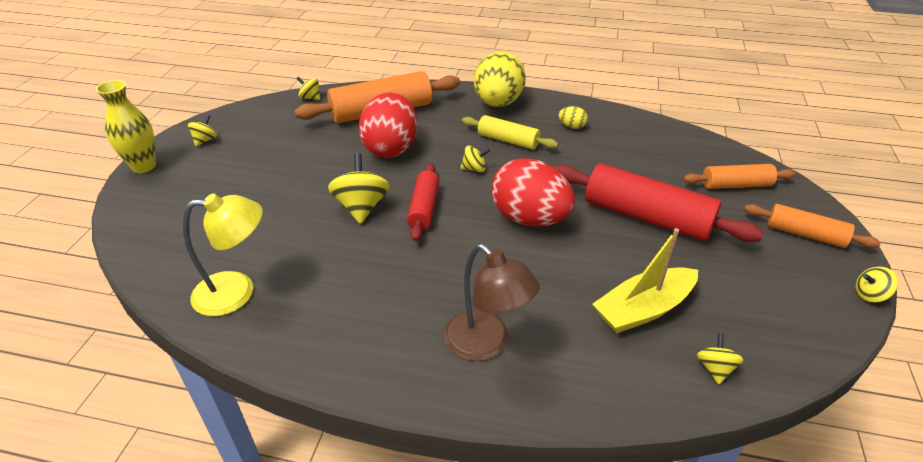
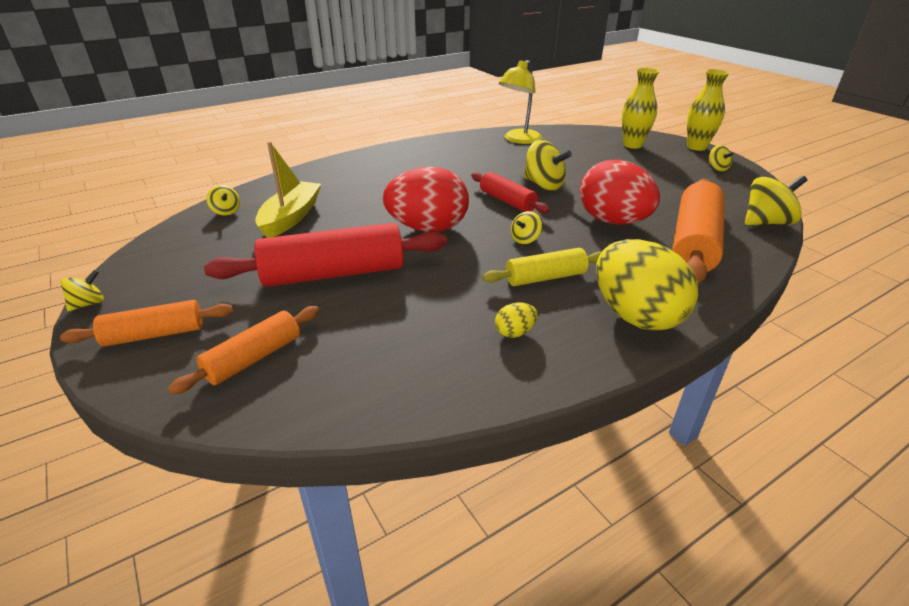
camera: 135 degrees right, 5 degrees down
(174, 204) = (632, 145): none -> yellow vase
(310, 98) = (766, 222): yellow spinning top -> yellow spinning top, size x1.83
(486, 344) = (371, 171): brown lamp -> none

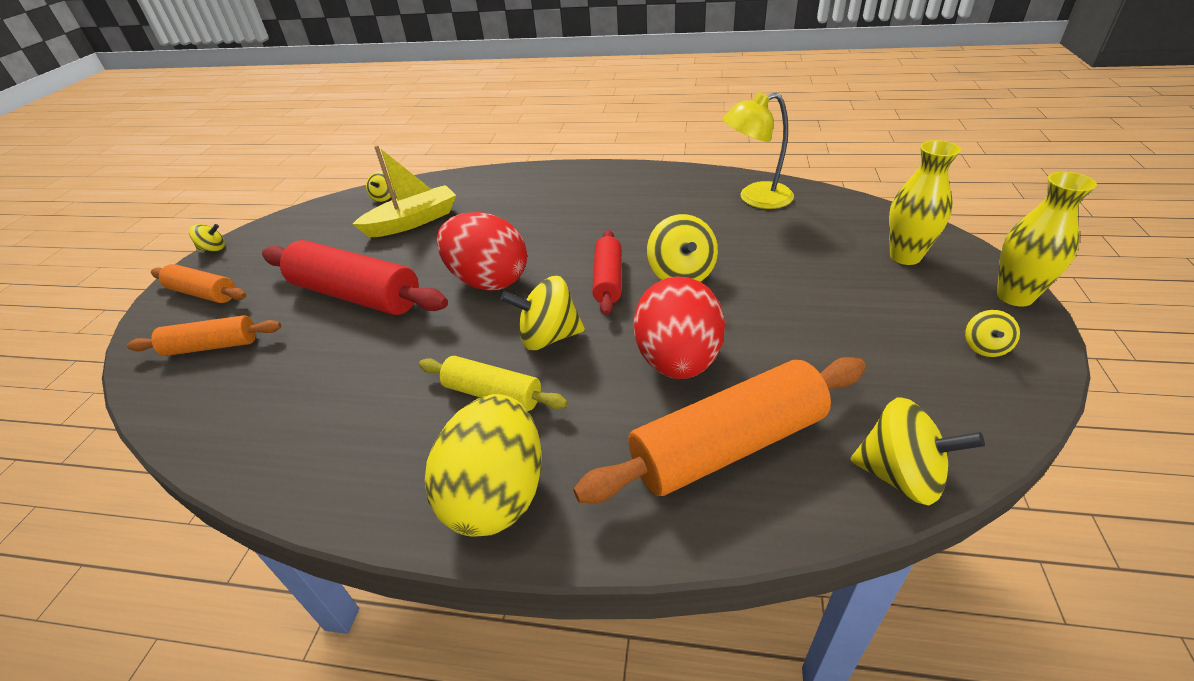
camera: 45 degrees right, 5 degrees up
(515, 332) = (375, 437): yellow egg -> none
(525, 239) = (548, 337): yellow spinning top -> yellow spinning top, size x1.83

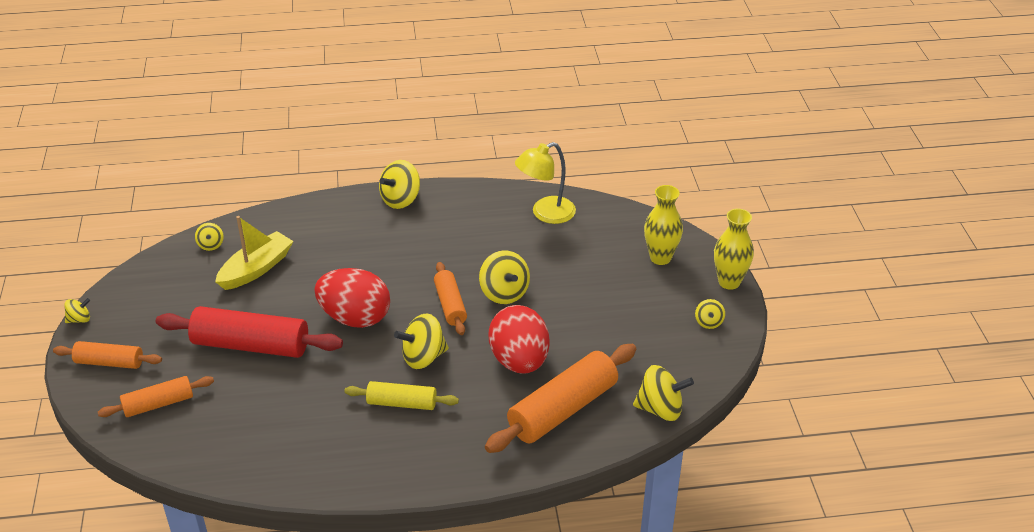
camera: 20 degrees left, 0 degrees up
(496, 495) = (433, 461): yellow egg -> none
(594, 174) = (400, 200): none -> yellow spinning top
(608, 280) = (450, 305): red rolling pin -> orange rolling pin

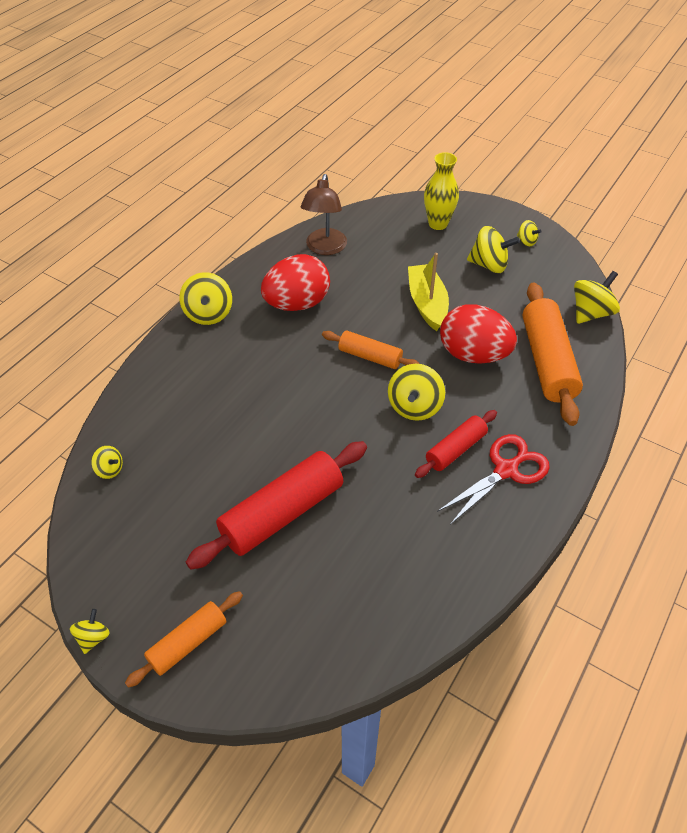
camera: 50 degrees left, 10 degrees up
(158, 404) = (290, 630): orange rolling pin -> none
(256, 269) = (183, 454): yellow boat -> yellow boat (427, 303)
(355, 318) = (323, 422): red egg -> red egg (297, 304)
(402, 403) = (455, 449): yellow rolling pin -> red rolling pin
(409, 443) = (506, 470): none -> red scissors
(504, 293) = (389, 320): yellow spinning top -> yellow spinning top (489, 265)
(545, 213) = (324, 248): yellow lamp -> brown lamp
(729, 282) = (496, 209): yellow vase -> none

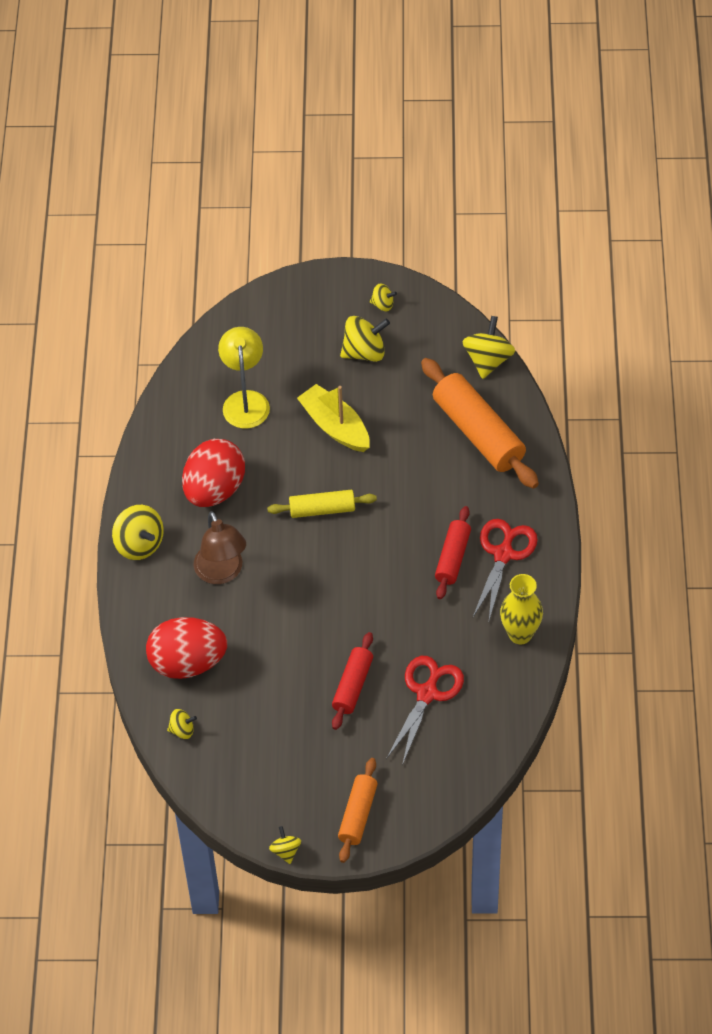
camera: 30 degrees left, 5 degrees up
(282, 513) = (352, 686): red rolling pin -> red rolling pin, size x0.57
(324, 248) = (192, 413): brown lamp -> brown lamp (222, 573)
(344, 559) = (427, 693): none -> red scissors
(370, 257) = (245, 401): none -> yellow lamp
(370, 357) = (322, 509): orange rolling pin -> yellow rolling pin
(414, 406) = (394, 537): yellow spinning top -> none
(438, 224) = (283, 326): yellow vase -> yellow vase (520, 634)
(473, 354) = (411, 459): red egg -> red egg (188, 663)

